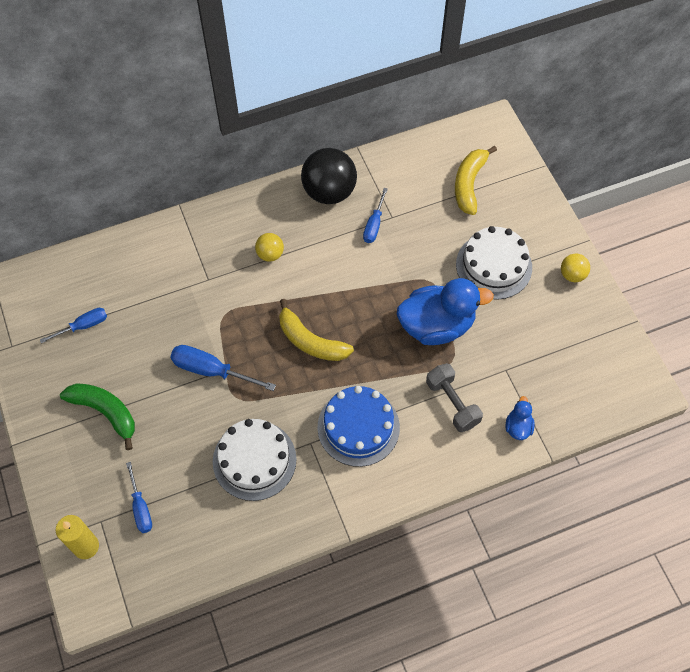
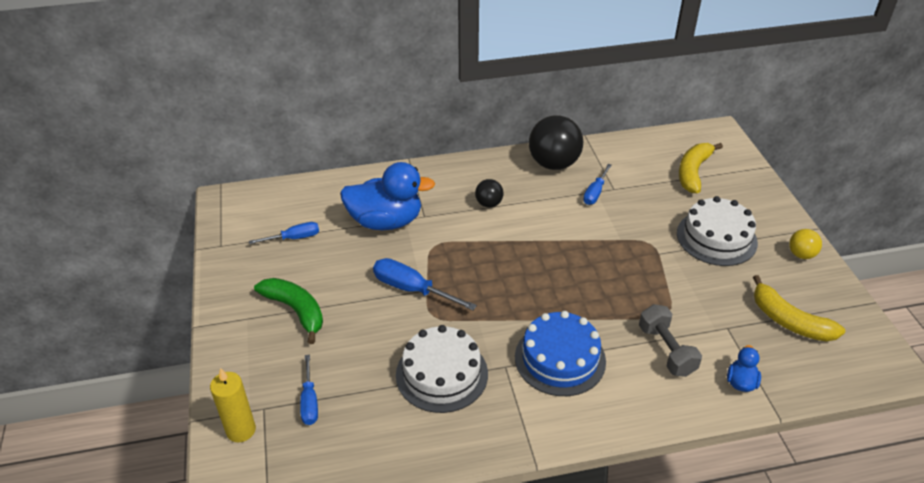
camera: 10 degrees right, 20 degrees down
(270, 254) = (489, 204): yellow ball -> black ball
(310, 341) = (518, 277): yellow banana -> yellow banana (789, 321)
(436, 325) = (653, 280): blue duck -> blue duck (386, 221)

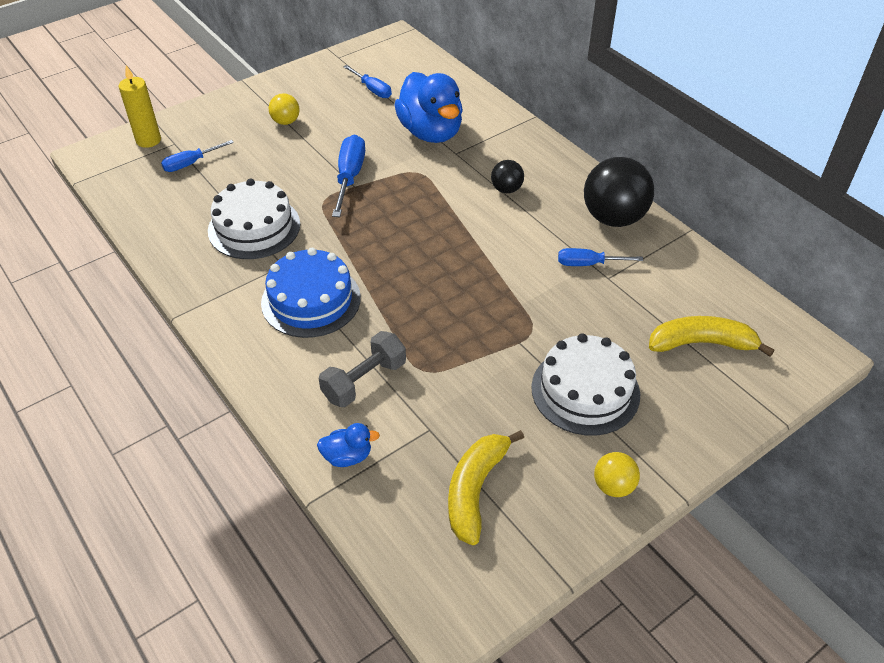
camera: 65 degrees right, 5 degrees up
(296, 311) = (286, 122): green banana -> yellow ball

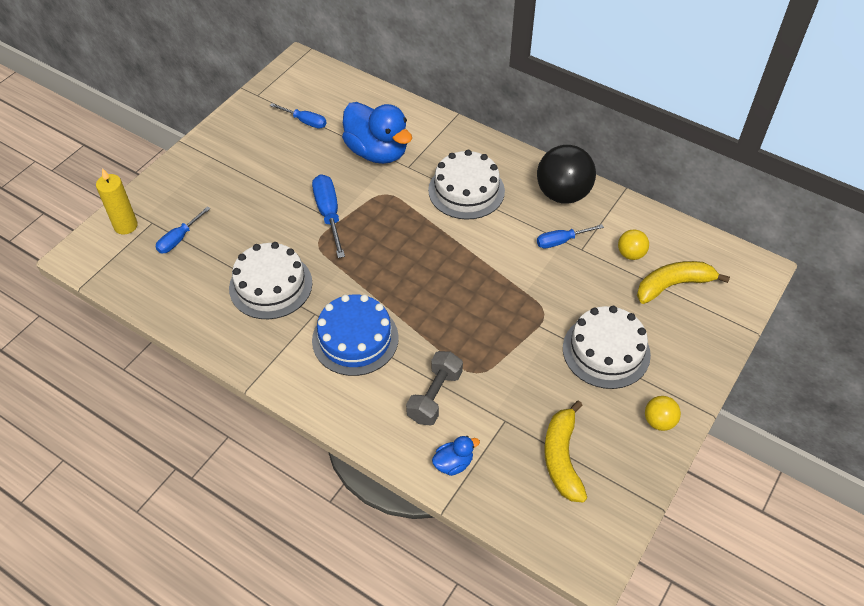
camera: 20 degrees left, 5 degrees up
(286, 122) = (243, 174): yellow ball -> yellow ball (630, 254)
(506, 189) = (466, 190): black ball -> white cake

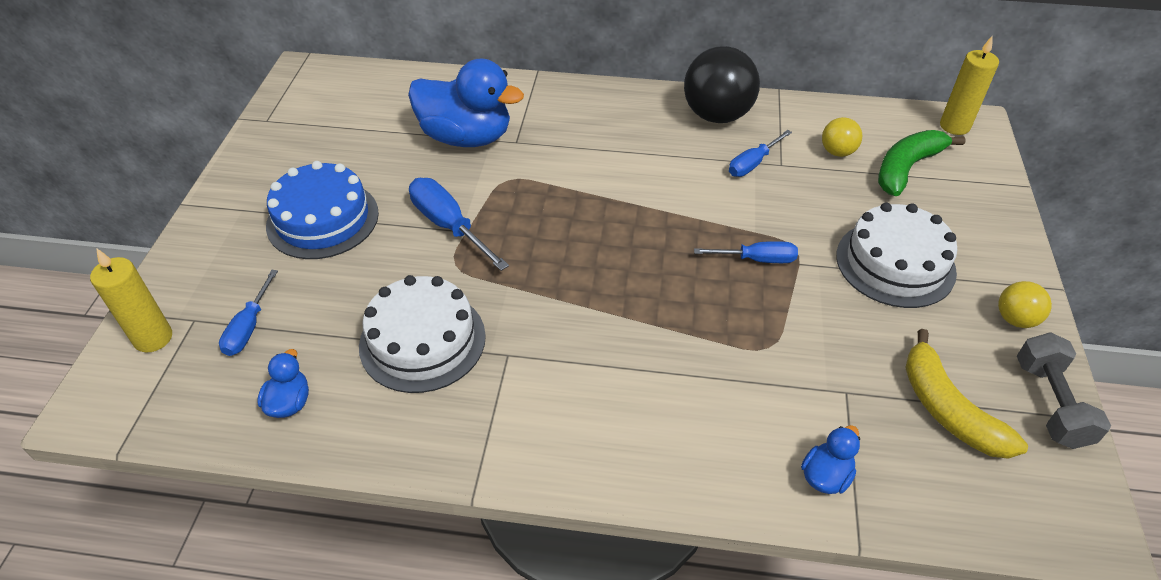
camera: 25 degrees left, 5 degrees down
(179, 294) = (289, 403): none -> blue duck
(305, 122) = (351, 131): blue screwdriver -> blue screwdriver (758, 259)
(355, 339) = (584, 366): blue cake -> blue cake (323, 219)
(435, 396) = (739, 398): grey dumbbell -> grey dumbbell (1050, 403)
(466, 190) = (604, 145): white cake -> none
(673, 285) = (907, 168): yellow banana -> green banana
(740, 265) = (954, 126): none -> yellow candle

